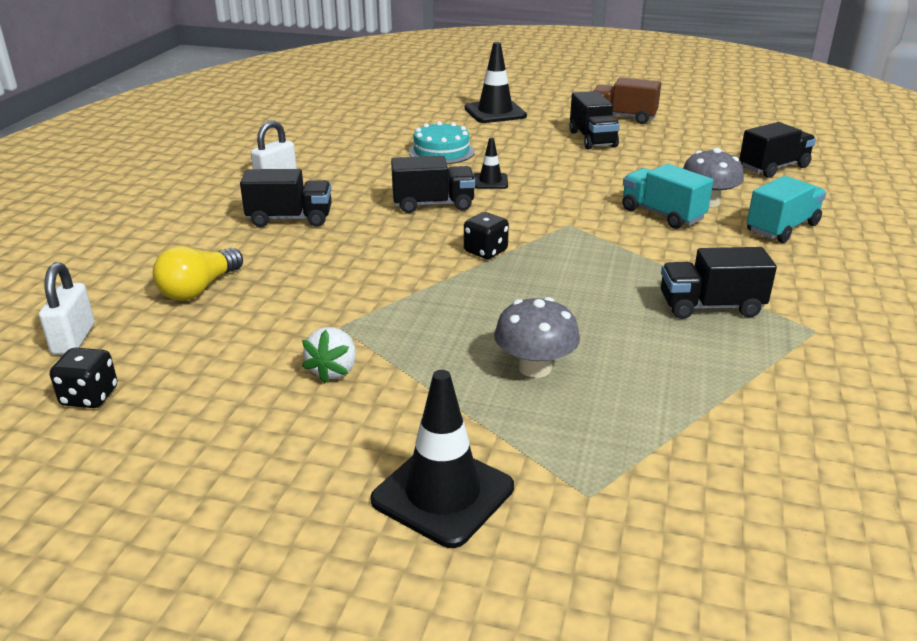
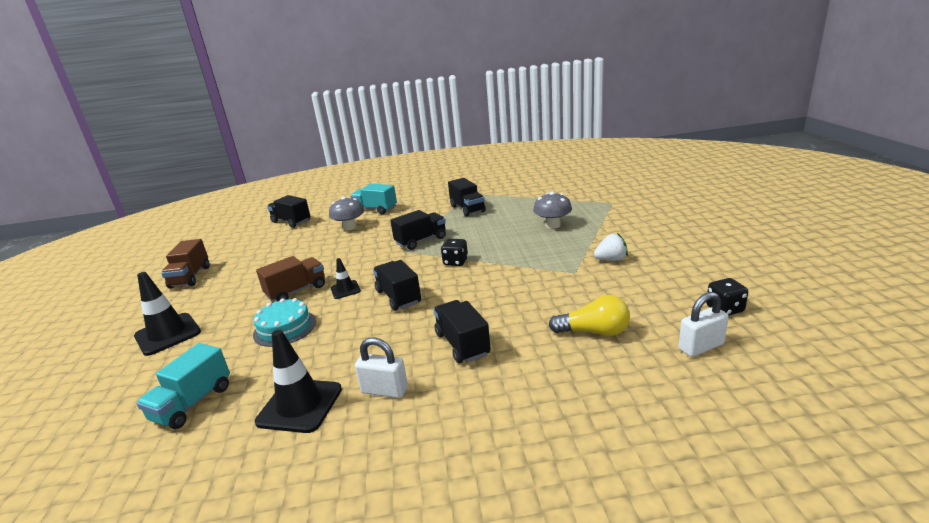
camera: 110 degrees left, 5 degrees down
(443, 494) = (646, 219): black traffic cone -> black traffic cone (300, 405)
(519, 160) = (296, 291): none -> brown truck
(592, 139) = (245, 276): black truck -> black truck (421, 241)
(662, 214) = (374, 233): turquoise truck -> turquoise truck (193, 403)

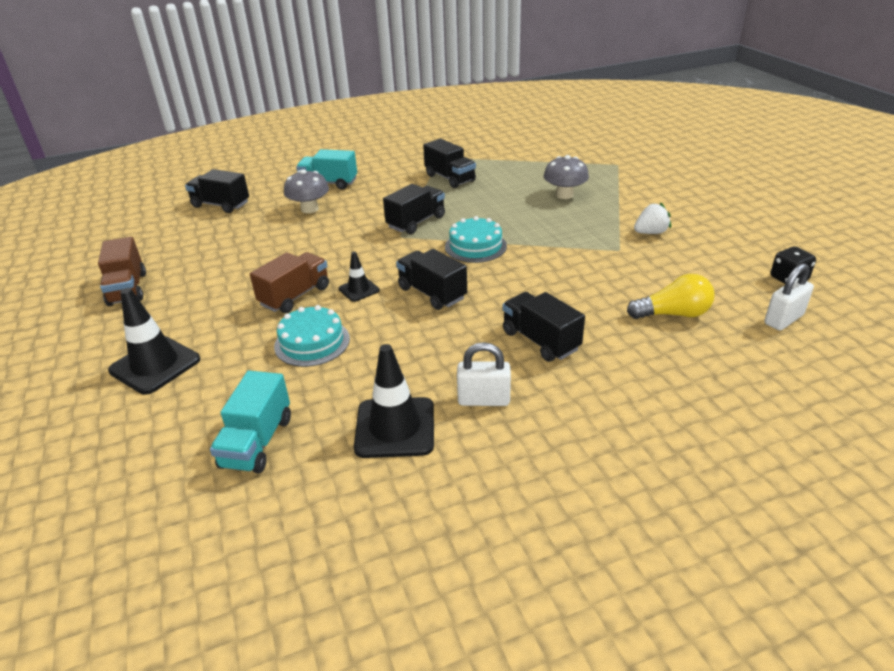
camera: 15 degrees left, 10 degrees up
(455, 262) = (475, 246): black dice -> turquoise cake

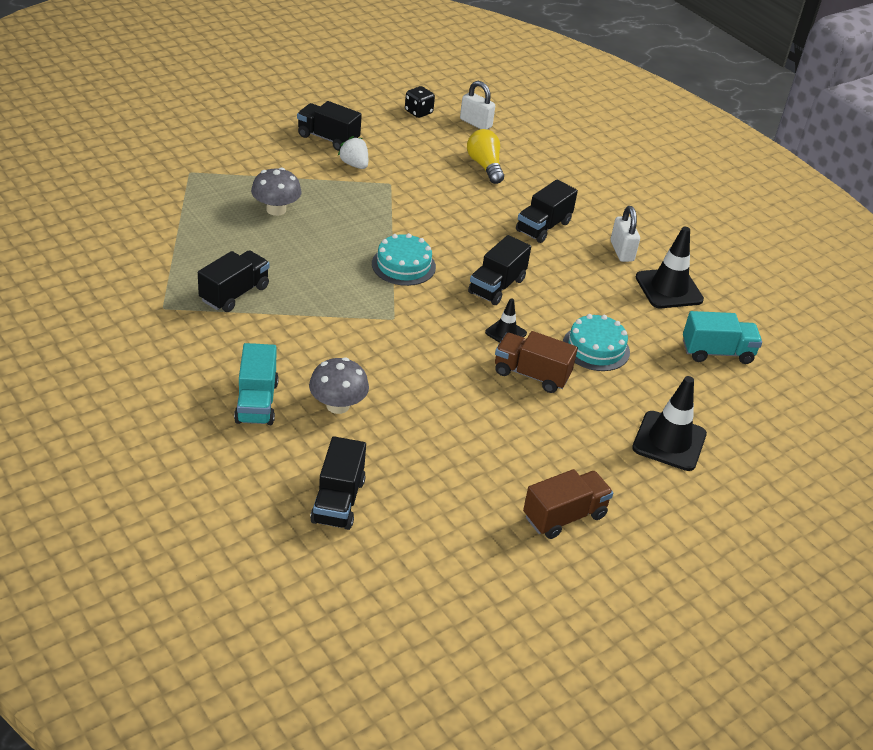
camera: 110 degrees left, 5 degrees up
(416, 222) = (358, 310): black truck -> black truck (328, 138)

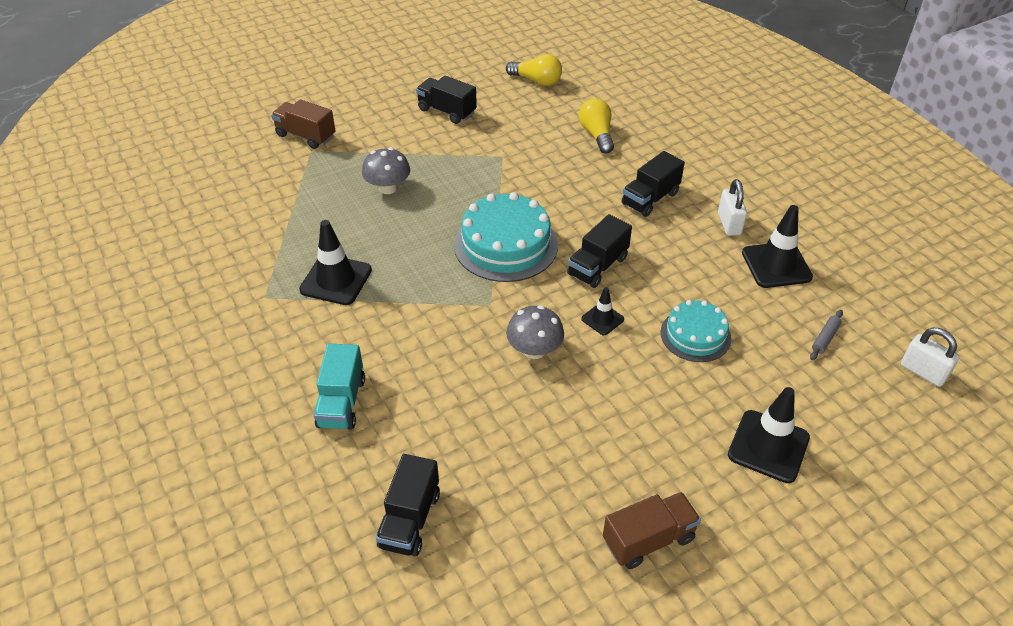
camera: 10 degrees right, 5 degrees up
(234, 294) = (336, 280): black truck -> black traffic cone
(338, 405) = (422, 405): grey mushroom -> grey mushroom (534, 350)
(354, 165) = (469, 138): white strawberry -> none
(403, 265) = (506, 245): turquoise cake -> turquoise cake, size x1.63
(418, 112) = (537, 80): black dice -> yellow light bulb
(475, 123) = (591, 90): white padlock -> white padlock (923, 372)
(531, 374) = (625, 367): brown truck -> brown truck (306, 136)
(717, 352) = (825, 338): turquoise truck -> grey rolling pin

